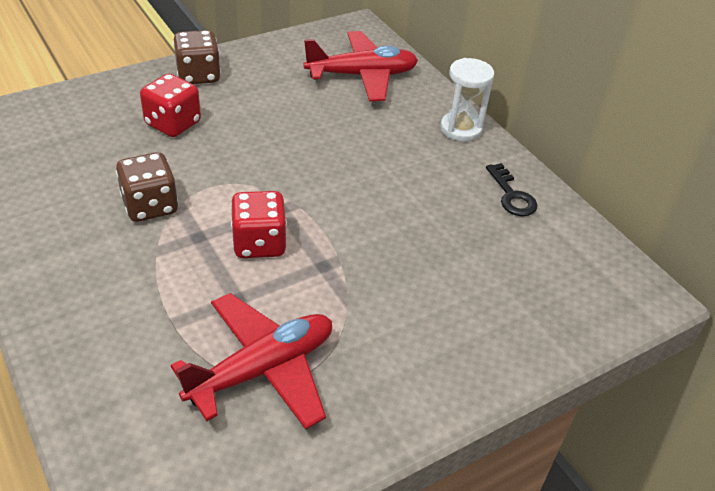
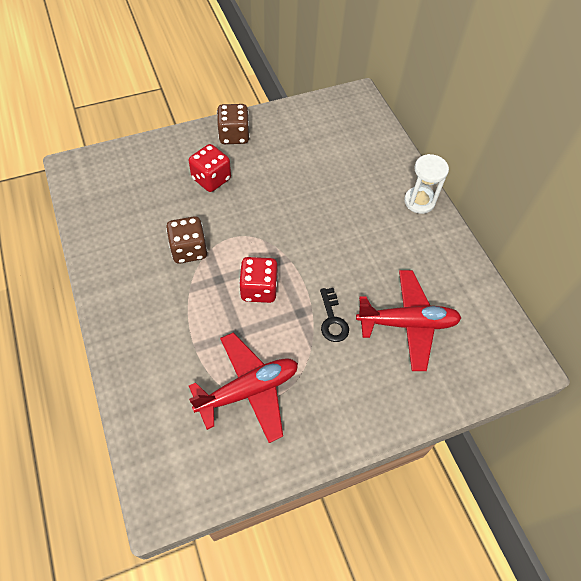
camera: 10 degrees right, 15 degrees up
(362, 76) = (354, 145): red plane -> red plane (407, 323)
(512, 195) = (445, 266): black key -> black key (332, 319)

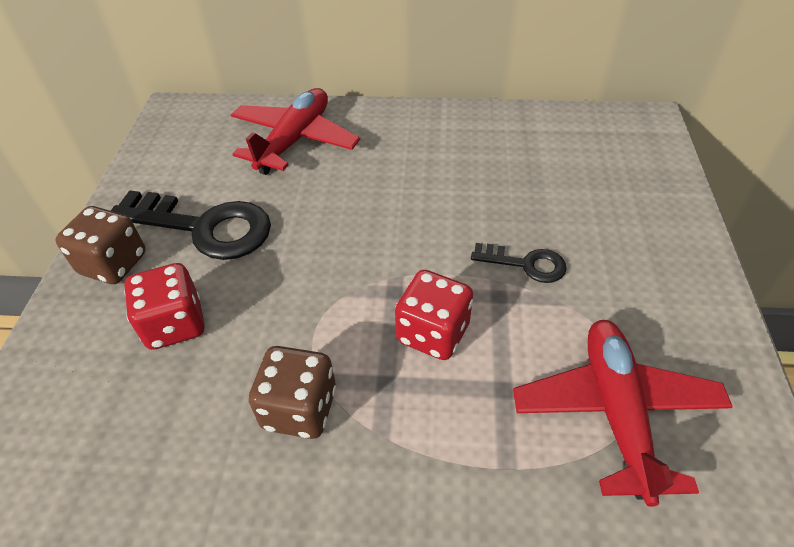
camera: 60 degrees left, 10 degrees down
(277, 158) = (204, 227): none -> black key
(407, 323) = (561, 193): red plane -> red plane (294, 140)
(419, 201) = (385, 119): white hourglass -> none

